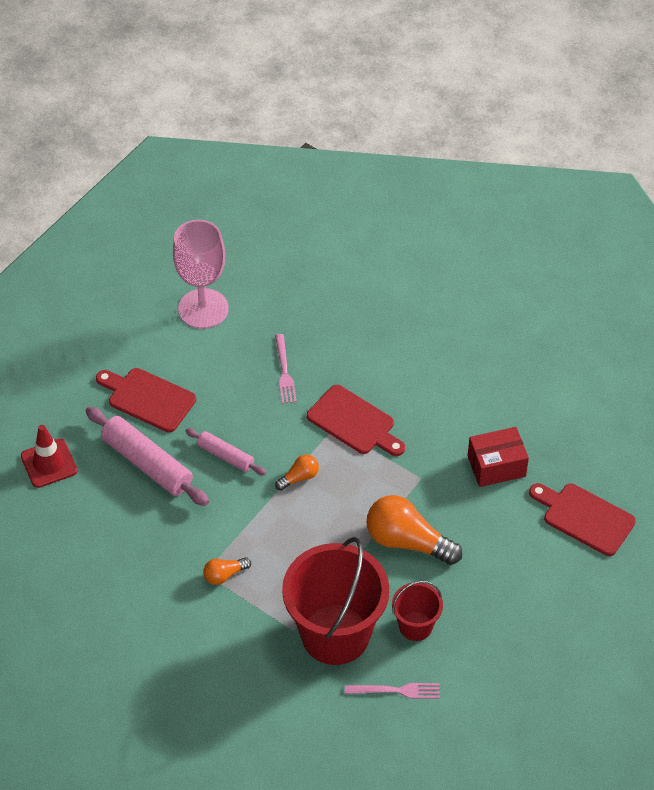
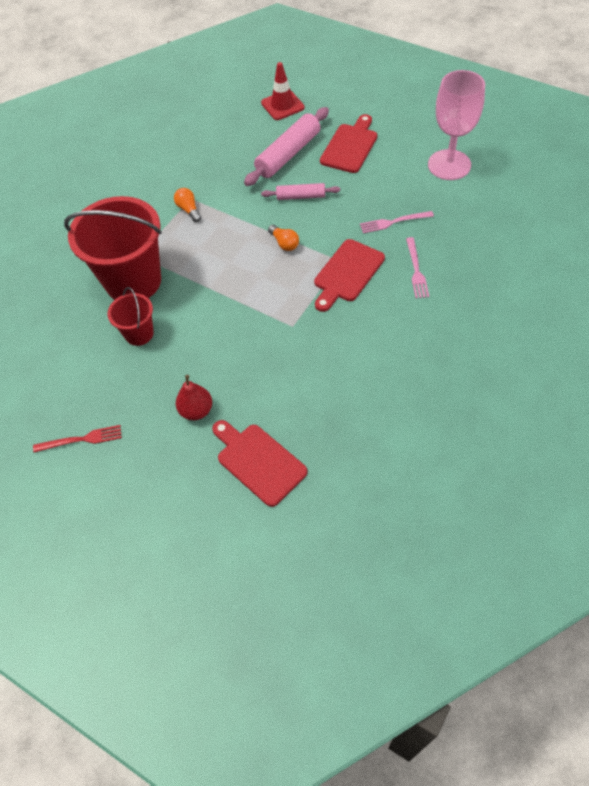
camera: 90 degrees right, 5 degrees up
(225, 456) = (301, 196): pink rolling pin -> pink rolling pin turned 60 degrees clockwise
(396, 691) = (78, 325): pink fork -> pink fork (416, 270)
(407, 541) = (224, 321): orange light bulb -> none
(496, 466) = (312, 383): red box -> none
(522, 570) = (196, 410): none -> red pear
(552, 677) = (81, 439): none -> red fork
(584, 517) = (258, 461): red cutting board -> red cutting board turned 75 degrees counterclockwise

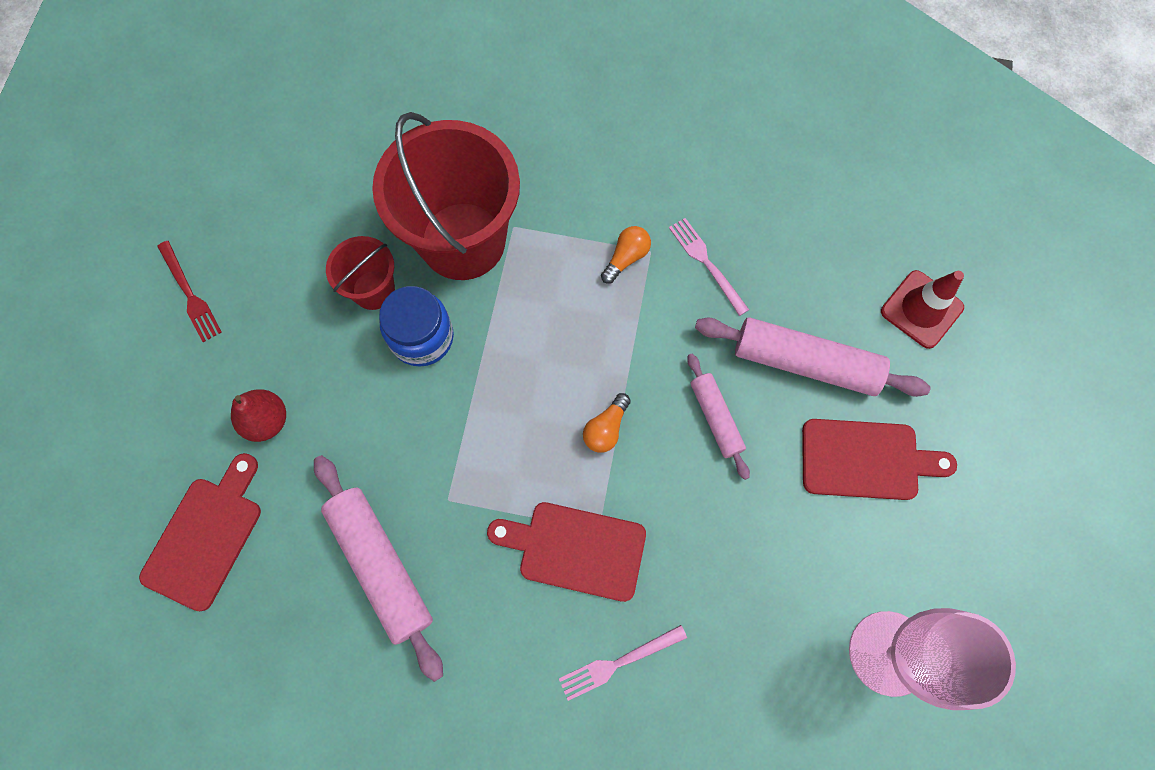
camera: 65 degrees right, 15 degrees up
(184, 315) = (422, 337): none -> blue jar
(318, 368) = (381, 566): none -> pink rolling pin
(393, 222) = (713, 592): pink fork -> pink fork (706, 263)

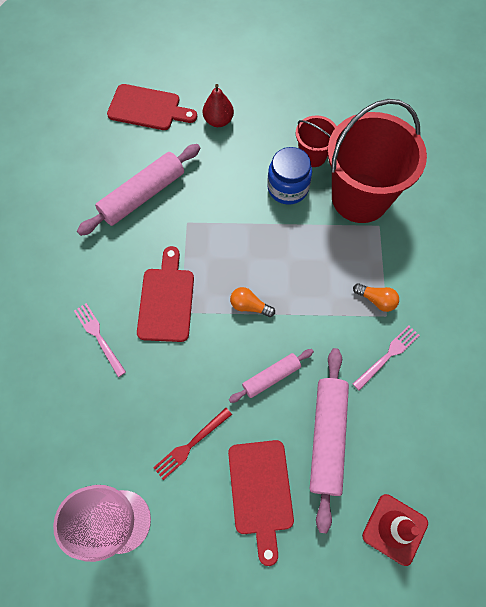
camera: 80 degrees right, 5 degrees down
(190, 294) = (286, 67): red fork -> red fork (191, 444)

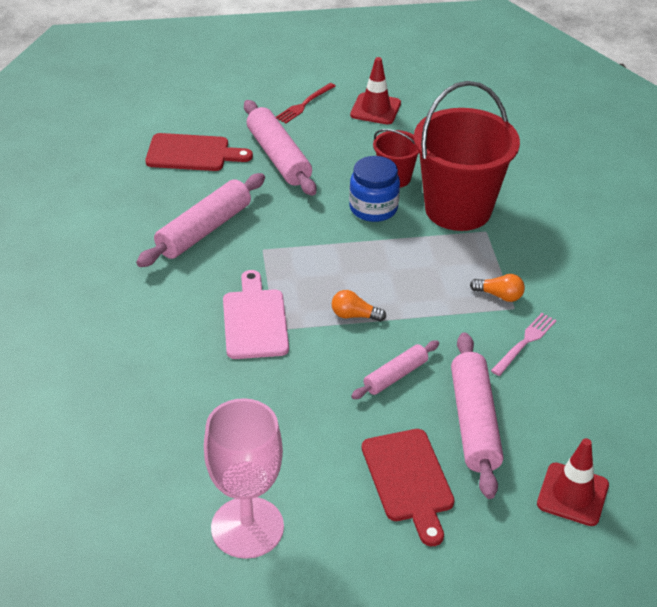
camera: 10 degrees left, 25 degrees down
(99, 337) = (181, 362): pink fork -> none
(166, 300) = (255, 320): red cutting board -> pink cutting board
(191, 444) = (315, 447): red fork -> red fork (304, 104)
(218, 121) = (278, 157): red pear -> pink rolling pin
(311, 75) = (375, 109): none -> red traffic cone

